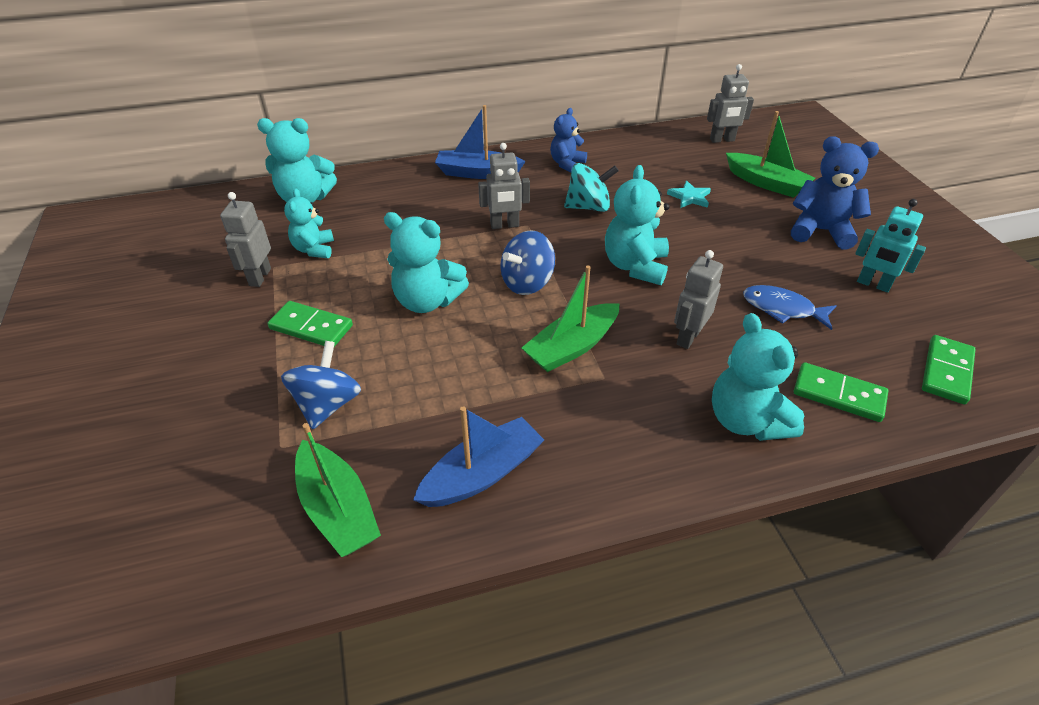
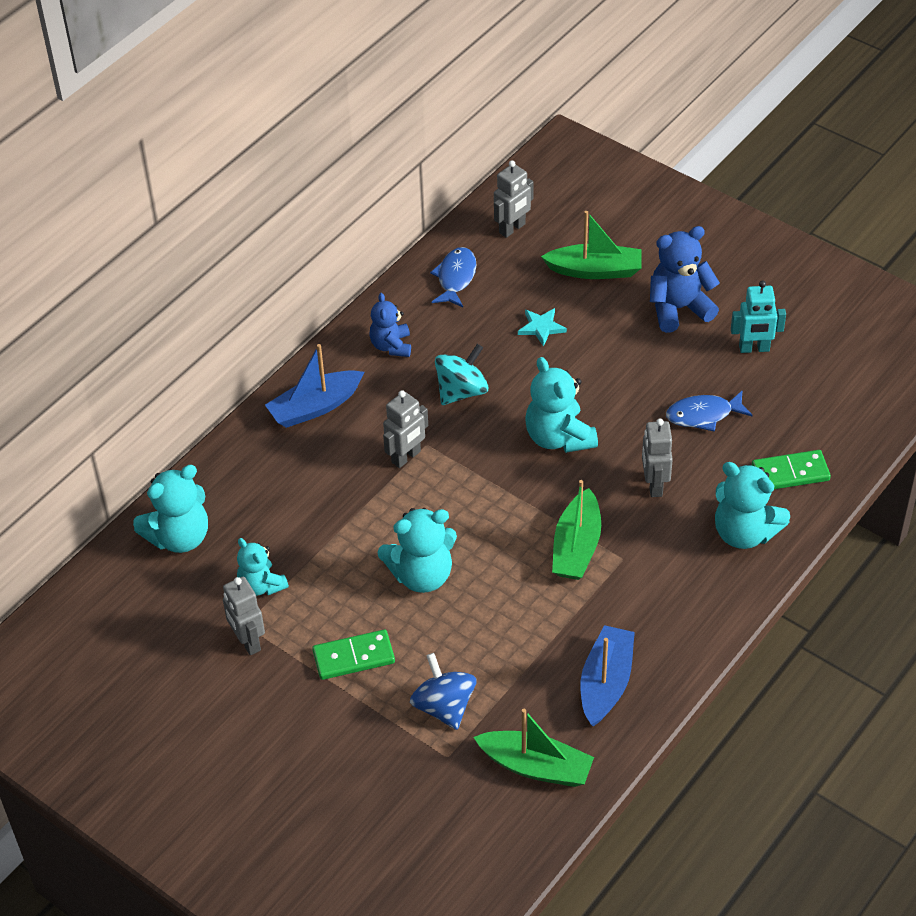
camera: 35 degrees left, 5 degrees up
(527, 283) = (486, 507): blue spinning top -> none
(652, 148) = (455, 278): none -> blue fish
(946, 372) = (848, 408): green domino -> none

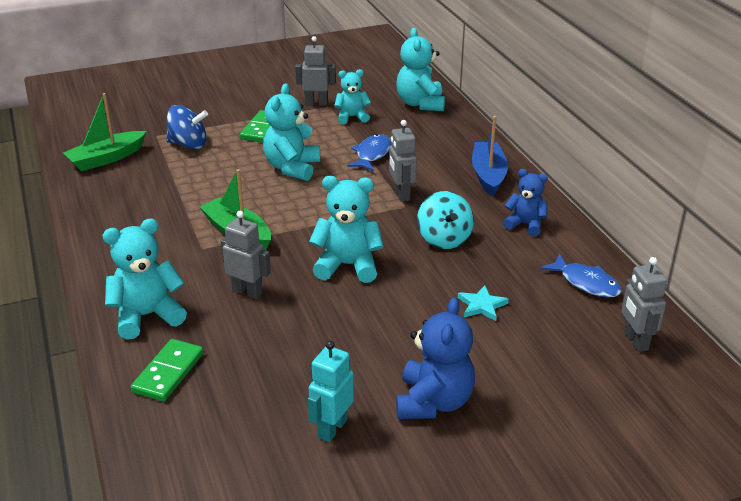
camera: 120 degrees right, 15 degrees down
(595, 270) = (534, 370): green boat -> none
(606, 683) = (121, 202): blue boat -> none
(703, 415) = (287, 353): blue fish -> blue fish (372, 154)

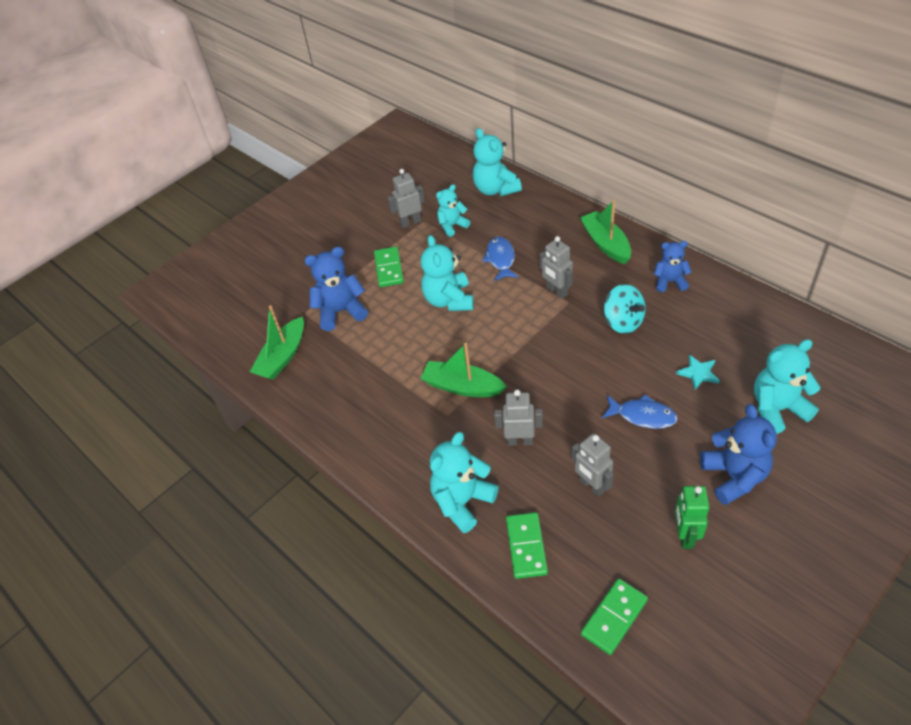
camera: 20 degrees left, 15 degrees up
(188, 144) = (341, 311): blue spinning top -> blue teddy bear
(192, 463) = (614, 617): none -> green domino
(332, 428) = (685, 535): turquoise robot -> green robot
(348, 265) = (573, 380): turquoise teddy bear -> turquoise teddy bear (777, 409)
(488, 175) = (605, 243): blue boat -> green boat
(586, 283) = (752, 319): blue fish -> blue fish (642, 416)
(635, 341) = (822, 357): grey robot -> grey robot (591, 486)

